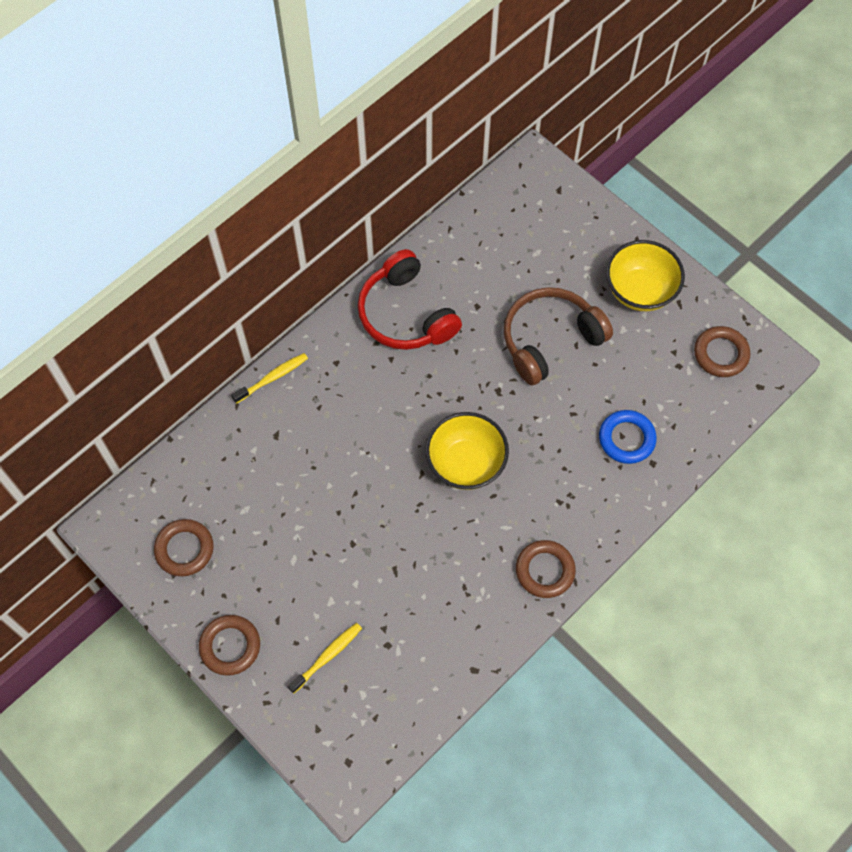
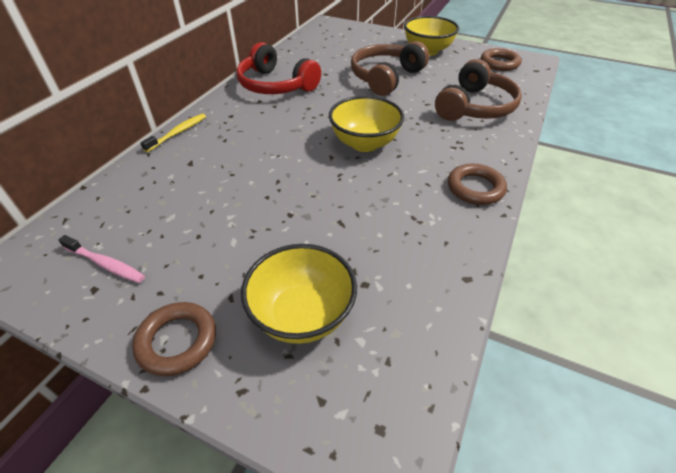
camera: 20 degrees left, 20 degrees down
(184, 549) = (105, 264): brown ring -> pink toothbrush
(327, 656) = (302, 315): yellow toothbrush -> yellow bowl
(626, 439) = (474, 107): blue ring -> brown headphones

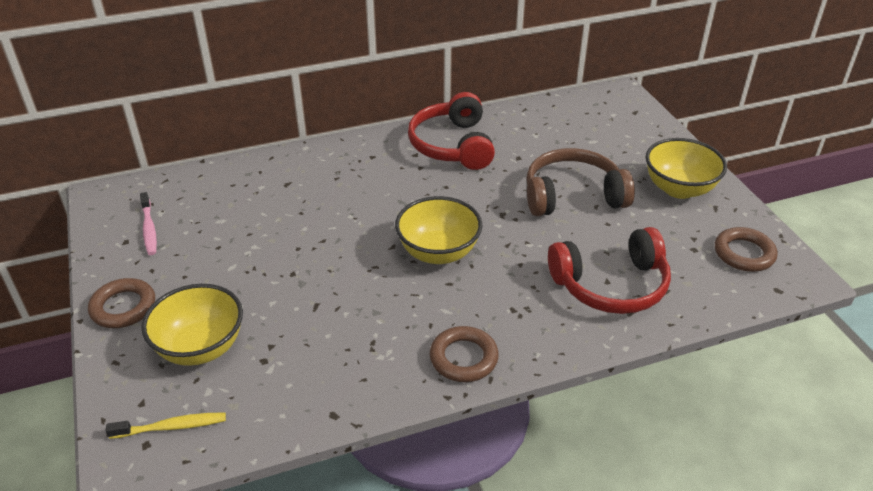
camera: 45 degrees right, 5 degrees down
(178, 133) = (313, 150): yellow toothbrush -> yellow toothbrush (172, 427)
(474, 107) = (611, 285): brown headphones -> red headphones

